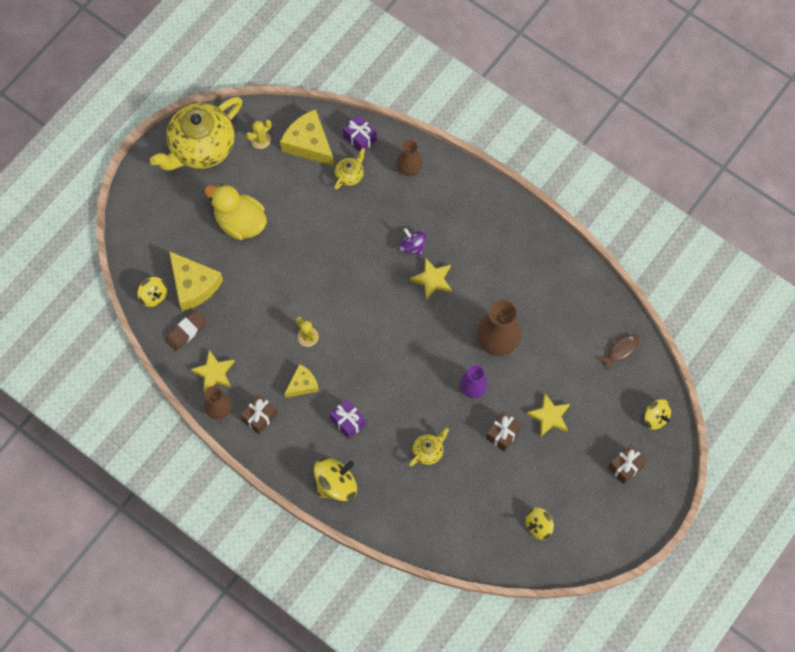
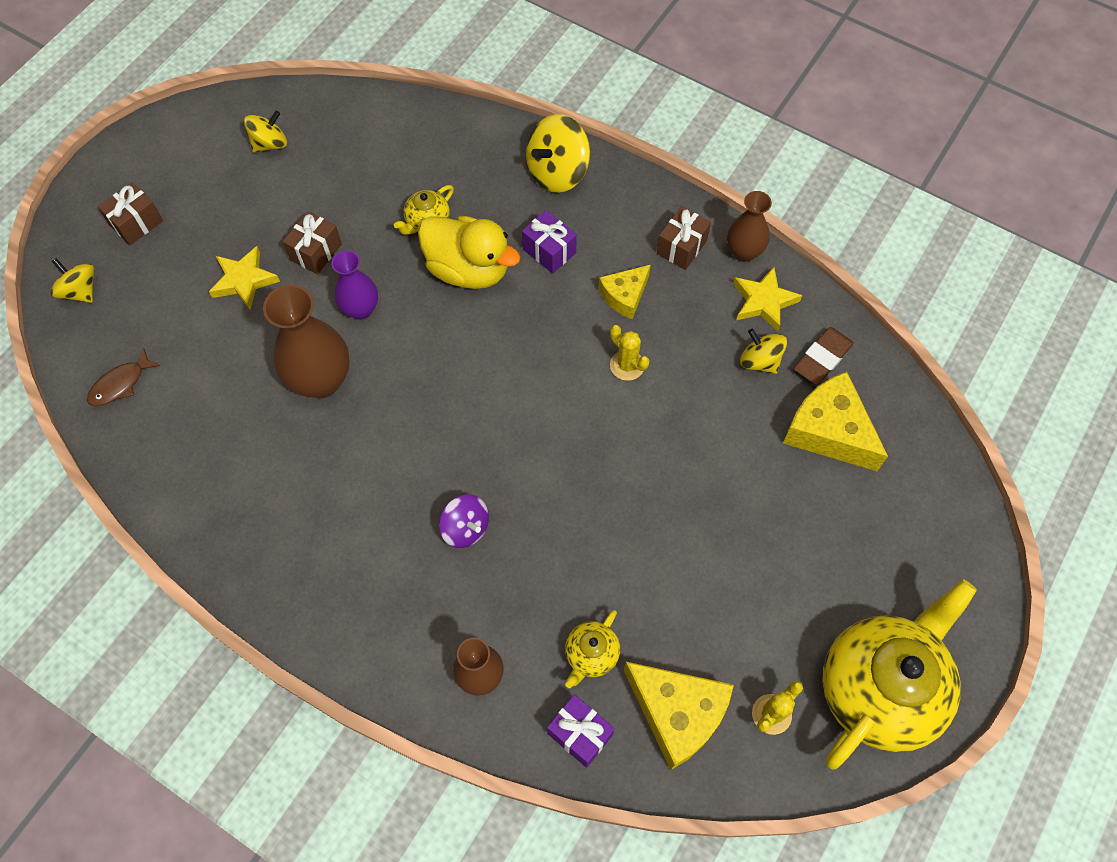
camera: 175 degrees right, 5 degrees down
(154, 296) = (889, 408): yellow spinning top -> yellow spinning top (759, 361)
(240, 222) = (775, 546): yellow duck -> yellow duck (468, 269)
(432, 280) = (429, 472): yellow star -> none

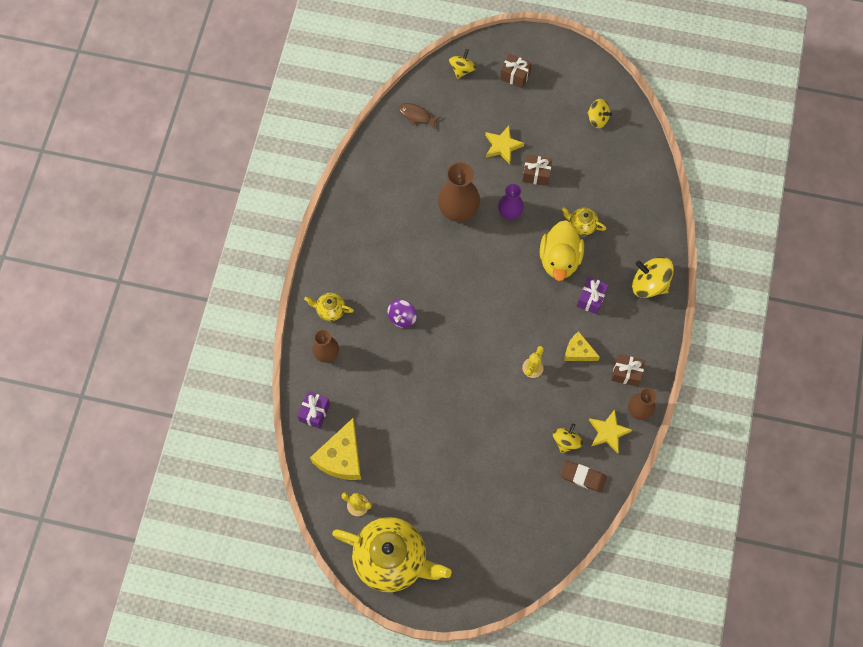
camera: 70 degrees right, 5 degrees up
(591, 654) = (357, 404): yellow teapot -> yellow teapot (330, 310)
(829, 431) = (535, 493): yellow cheese -> none

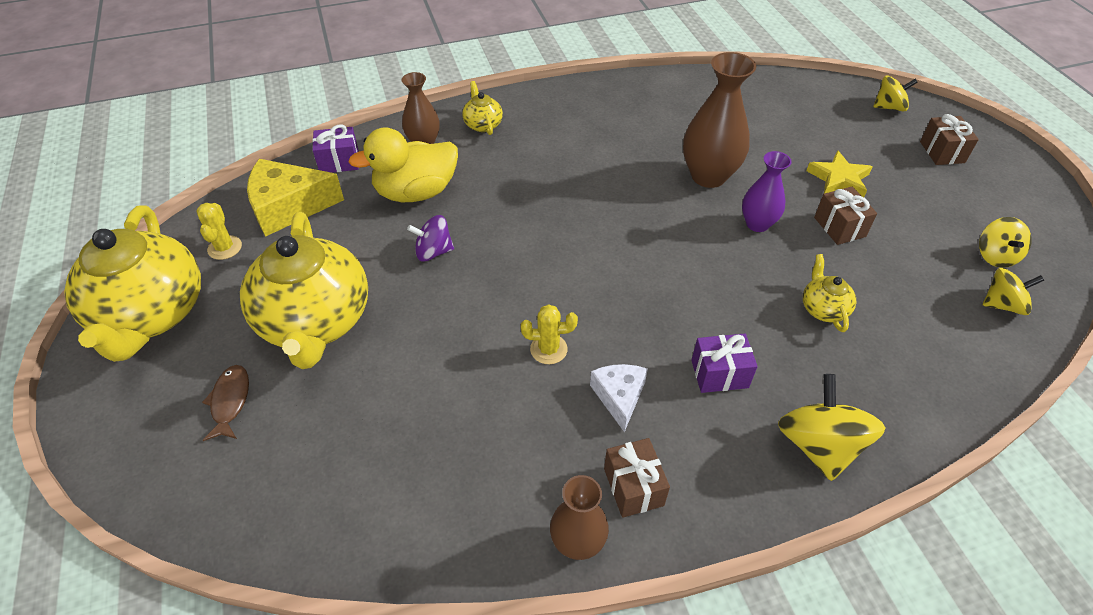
camera: 60 degrees right, 20 degrees down
(402, 317) = (520, 184): purple spinning top -> purple spinning top (433, 252)
(416, 115) = (789, 96): brown fish -> brown fish (230, 401)
(447, 474) = (315, 321): none -> yellow teapot
(559, 259) = (744, 306): yellow duck -> yellow duck (416, 192)
(566, 441) = (451, 451): yellow spinning top -> yellow spinning top (1002, 304)
(578, 351) = (619, 397): yellow cheese -> white cheese
(583, 477) = (398, 508): brown eraser -> none
(608, 432) = (505, 510): yellow star -> none

